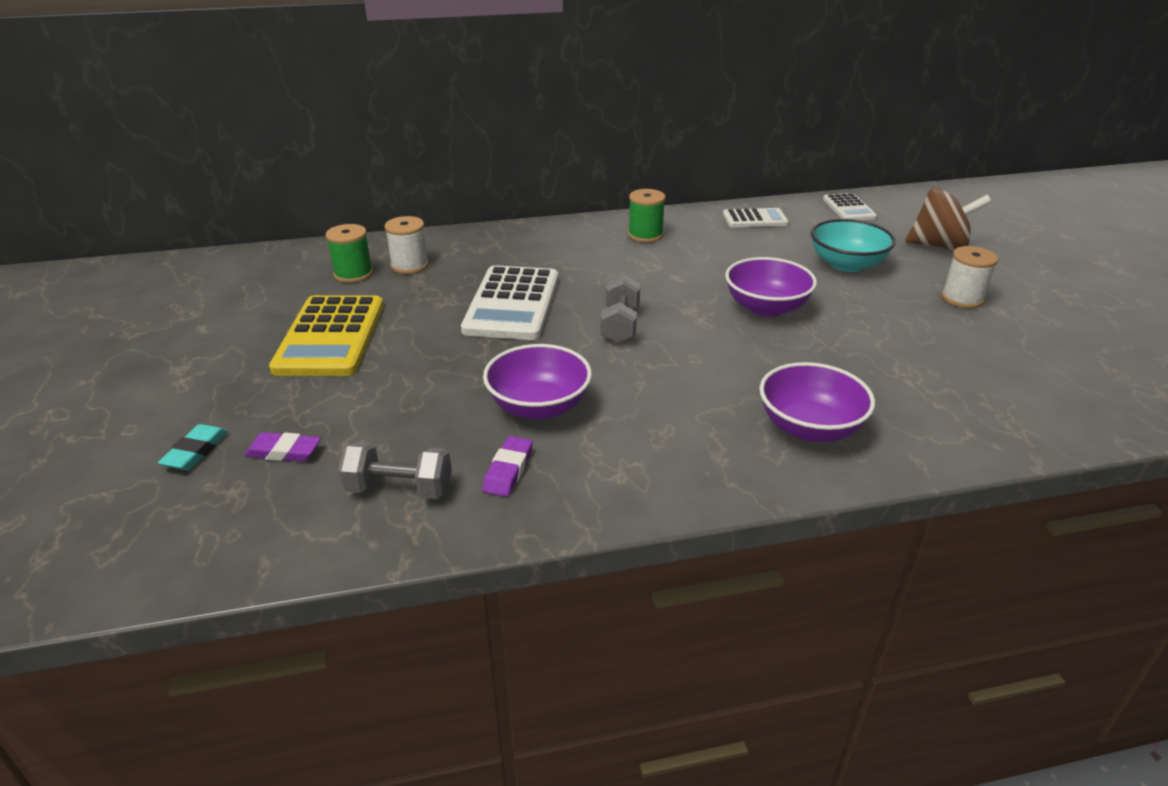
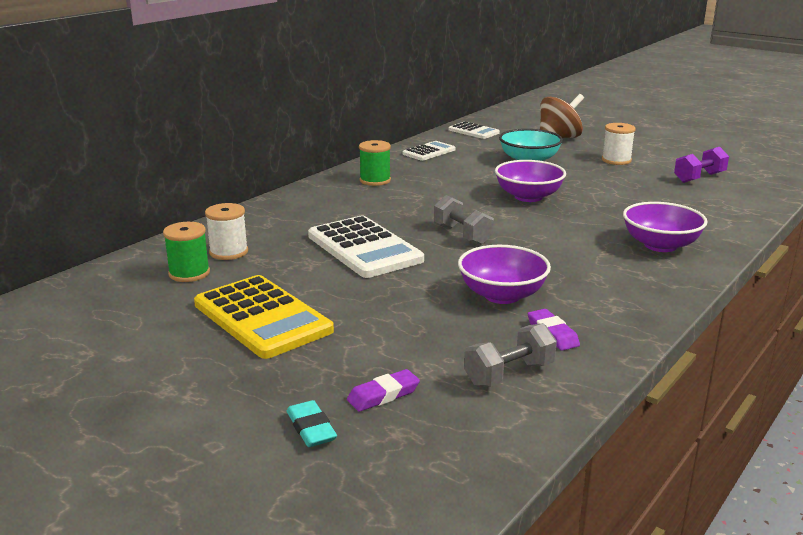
camera: 40 degrees left, 10 degrees down
(1038, 361) = (699, 178): none -> purple dumbbell

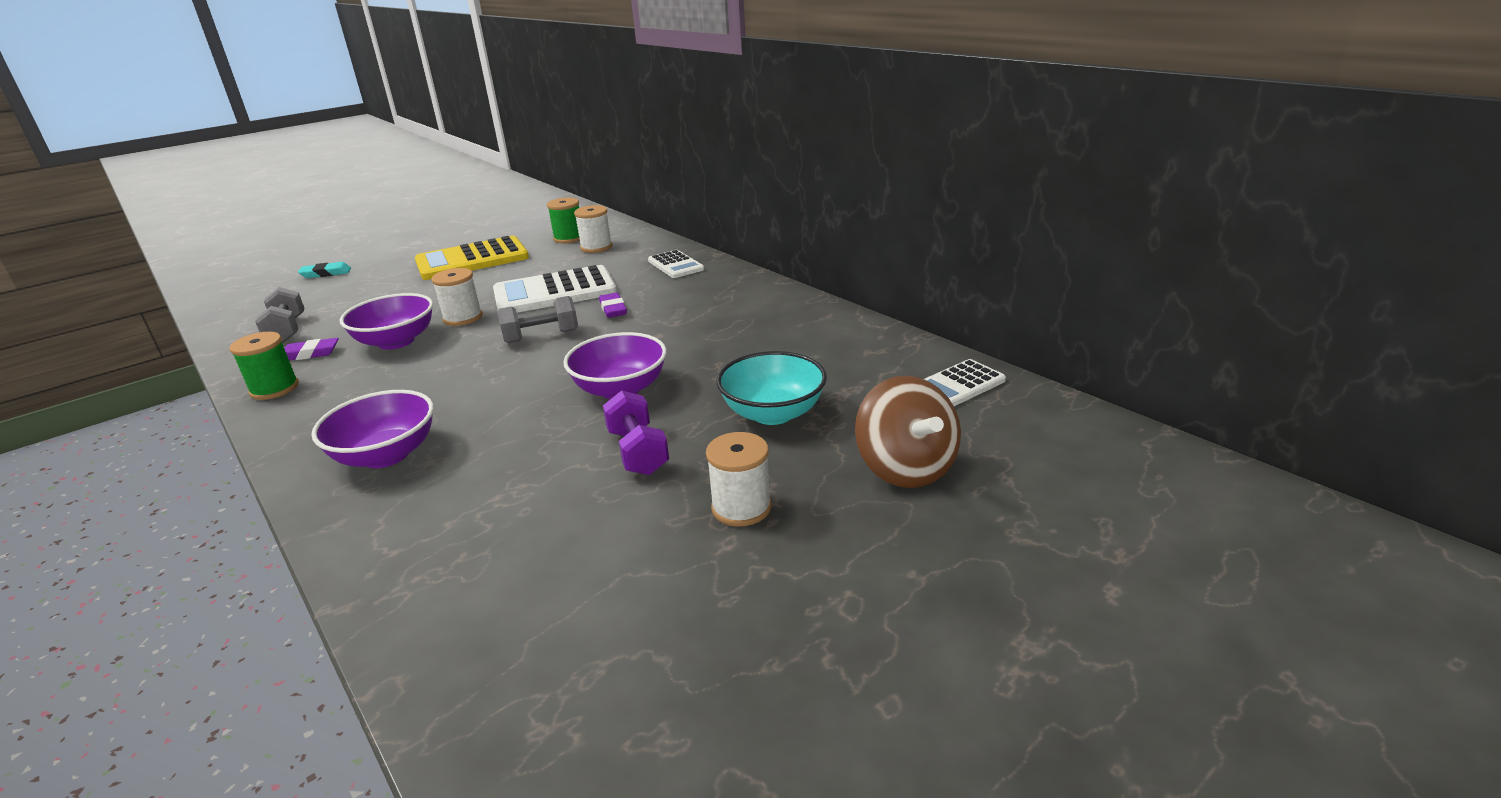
camera: 105 degrees right, 5 degrees up
(375, 180) = (740, 302): green spool -> green spool (274, 389)
(383, 395) = (327, 291): purple eraser -> purple eraser (613, 309)
(429, 152) = (846, 340): white calculator -> white calculator (675, 265)
(437, 277) = (463, 318): none -> white spool
(699, 178) = (588, 591): purple dumbbell -> purple dumbbell (638, 452)

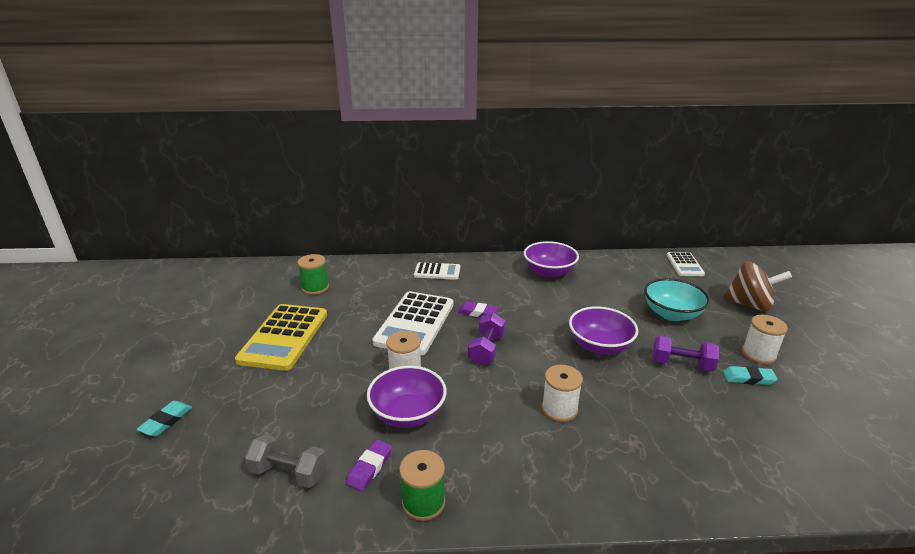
camera: 55 degrees left, 0 degrees up
(386, 455) = (607, 460): purple bowl -> purple bowl (549, 272)
(541, 336) = (486, 349): grey dumbbell -> purple dumbbell
(596, 247) = (355, 284): white spool -> white spool (559, 409)
(656, 512) = (748, 378): none -> turquoise eraser

